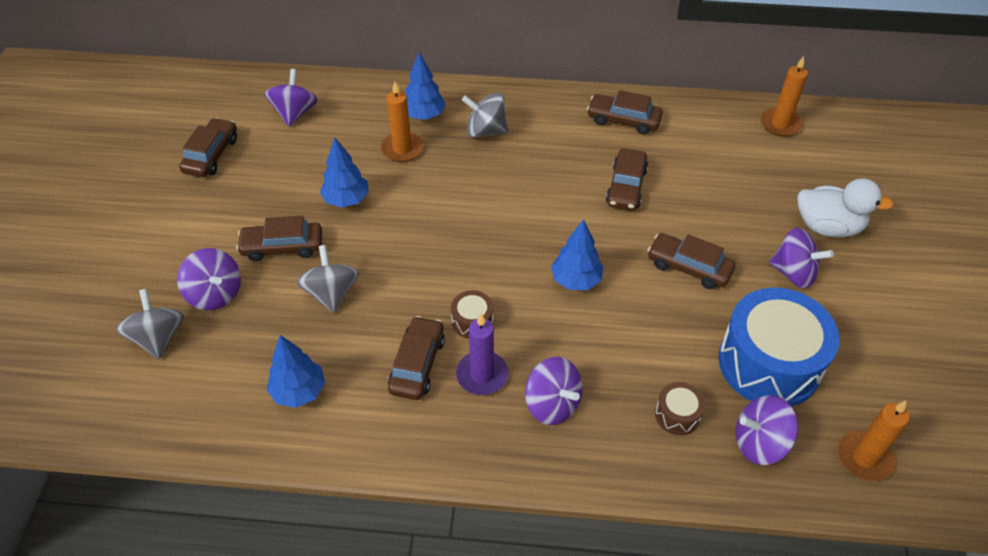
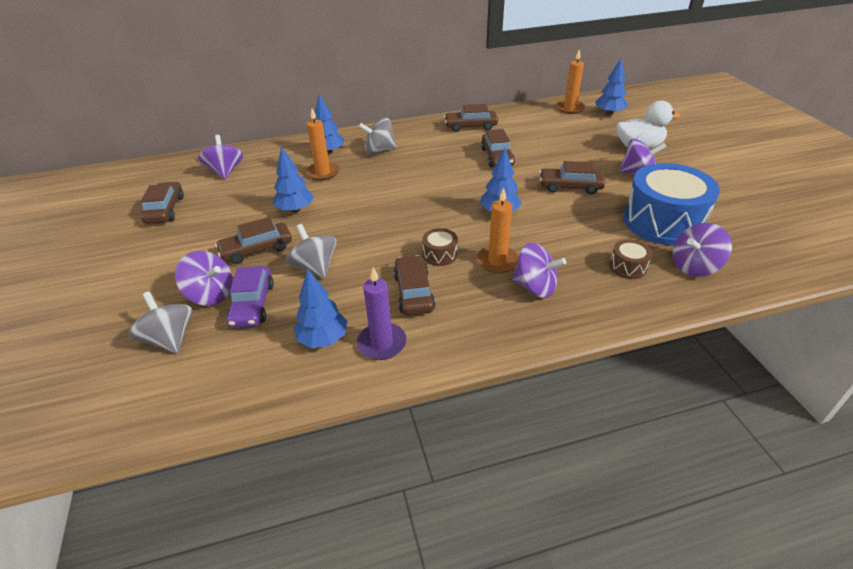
camera: 20 degrees left, 10 degrees down
(250, 321) = (252, 304): none -> purple car
(482, 375) = (469, 284): purple candle -> purple candle (382, 343)
(830, 151) = (609, 114): none -> blue tree
(864, 458) = (765, 254): orange candle -> orange candle (497, 261)

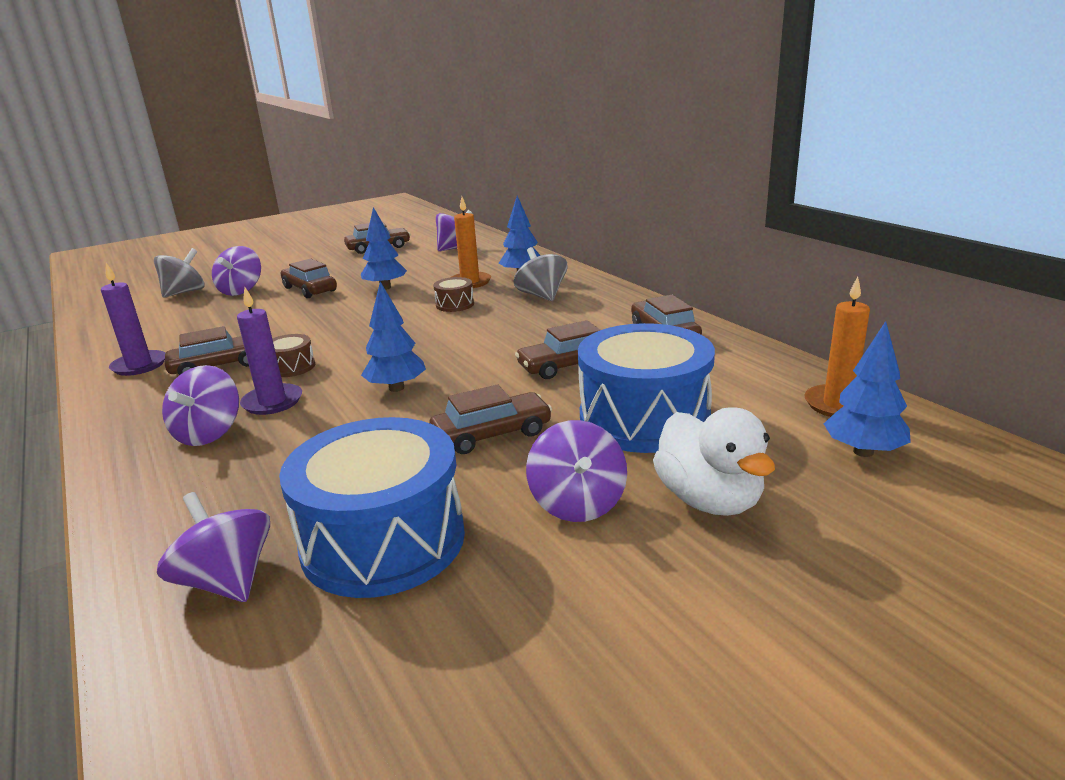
camera: 75 degrees right, 15 degrees down
(252, 304) = (222, 306): purple car -> none
(315, 267) = (275, 316): grey spinning top -> none
(323, 339) = (158, 341): blue tree -> none
(497, 261) = (272, 402): orange candle -> purple candle
(567, 148) = (644, 418): none -> blue drum
(570, 187) = (492, 434): brown car -> brown car turned 75 degrees clockwise
(627, 267) = (240, 505): brown drum -> brown drum (455, 304)

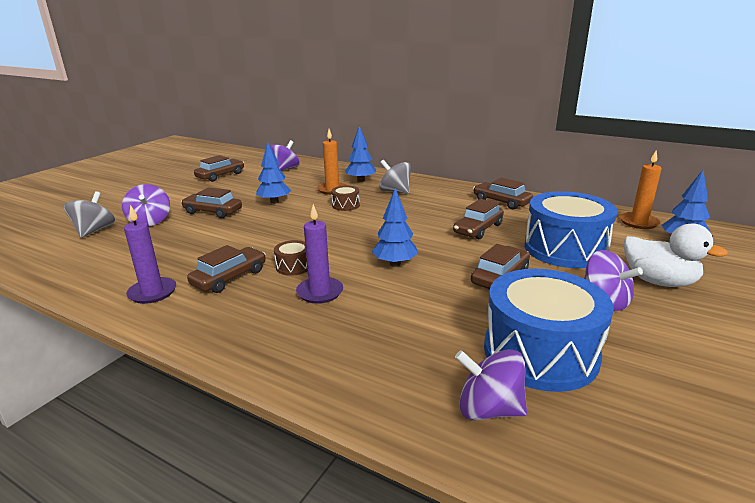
camera: 30 degrees left, 0 degrees up
(209, 433) = (306, 324): purple spinning top -> none

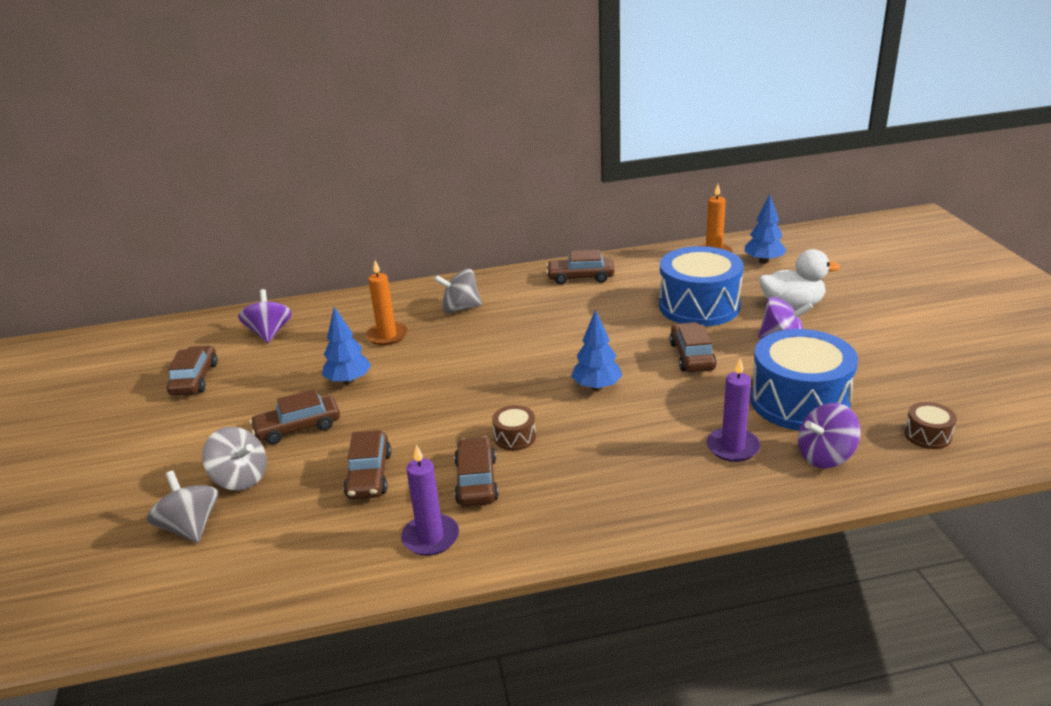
camera: 40 degrees left, 5 degrees up
(150, 221) = (240, 478): purple spinning top -> grey spinning top
(320, 292) = (583, 446): purple candle -> purple candle (732, 447)
(346, 205) = (439, 348): brown drum -> brown drum (927, 435)
(361, 180) = (397, 310): blue tree -> none
(478, 229) = (607, 317): brown car -> brown car (369, 475)

